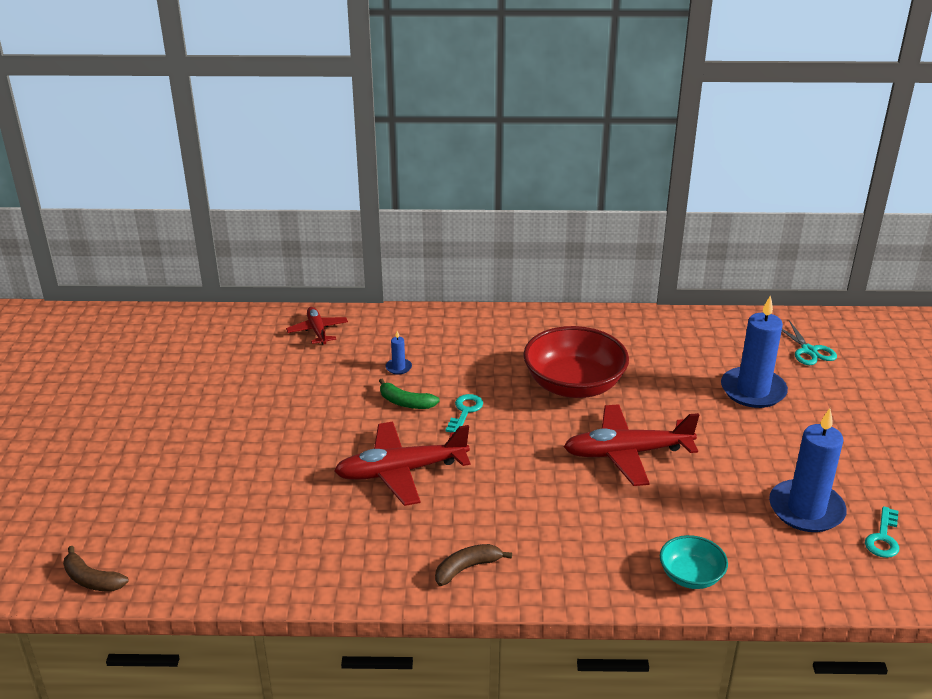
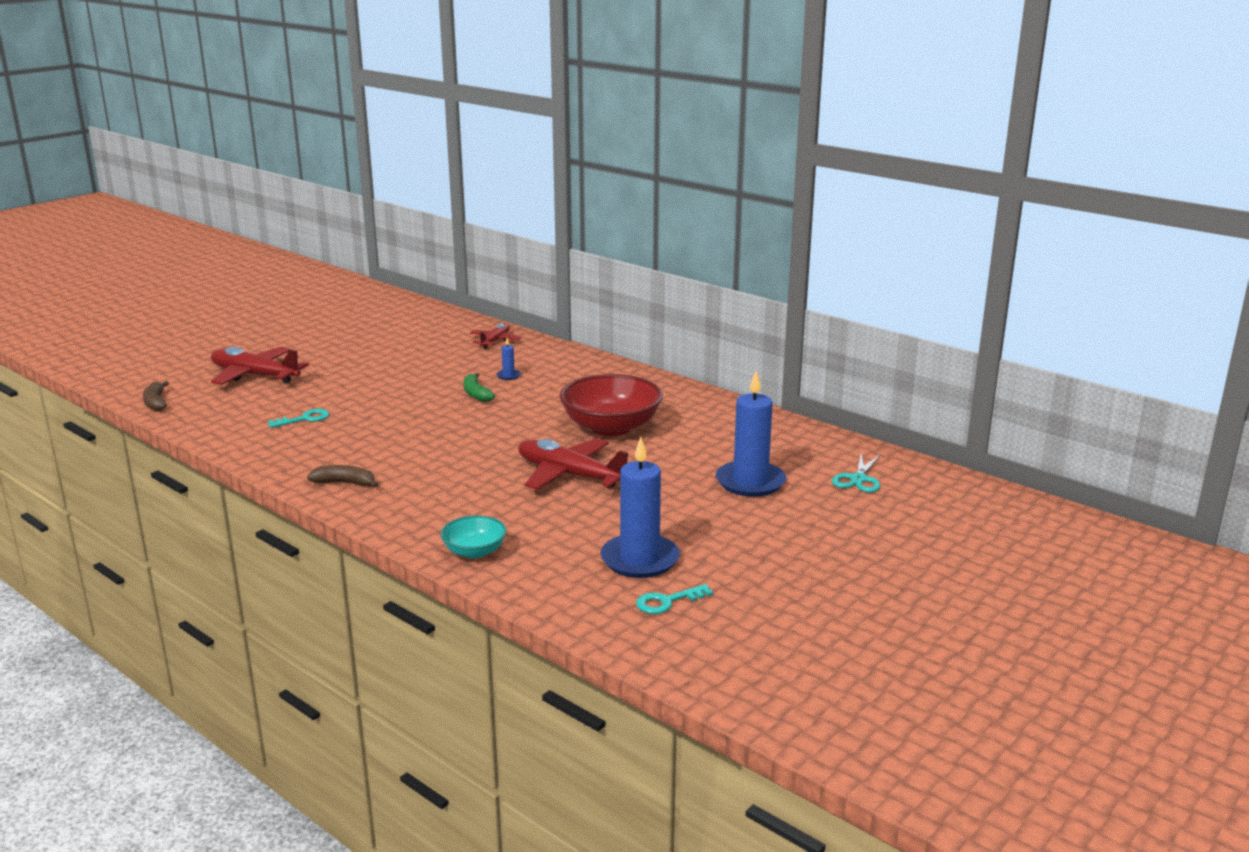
camera: 40 degrees right, 10 degrees down
(401, 471) = (403, 424): red plane -> red plane (254, 375)
(465, 411) = (505, 412): turquoise key -> turquoise key (304, 419)

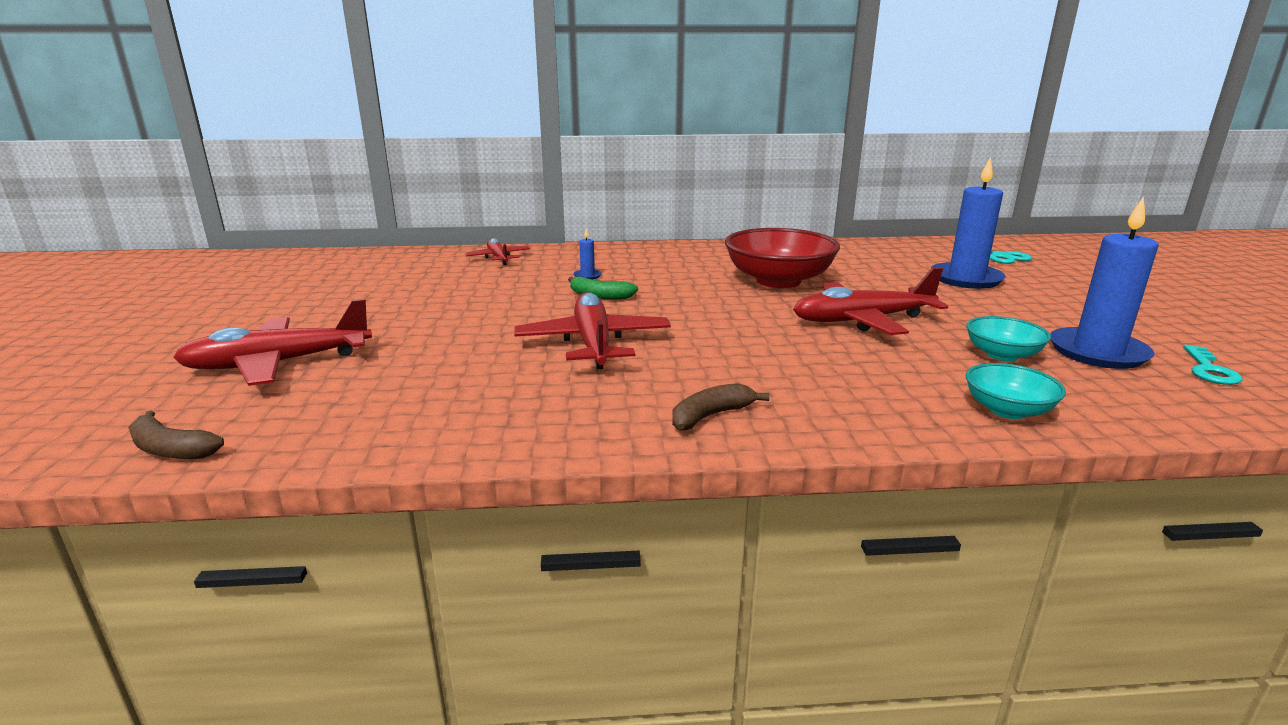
camera: 45 degrees left, 0 degrees up
(304, 419) = (476, 379): turquoise key -> none
(395, 423) = (593, 343): none -> red plane
(576, 531) = (1002, 355): none -> turquoise bowl

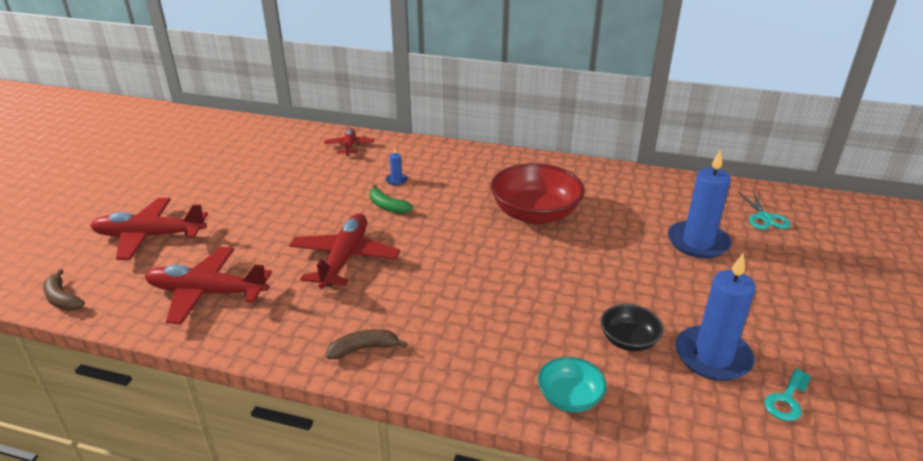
camera: 20 degrees right, 10 degrees up
(862, 320) = (556, 276): red plane -> red plane (207, 293)
(1002, 355) = (628, 340): turquoise bowl -> black bowl

